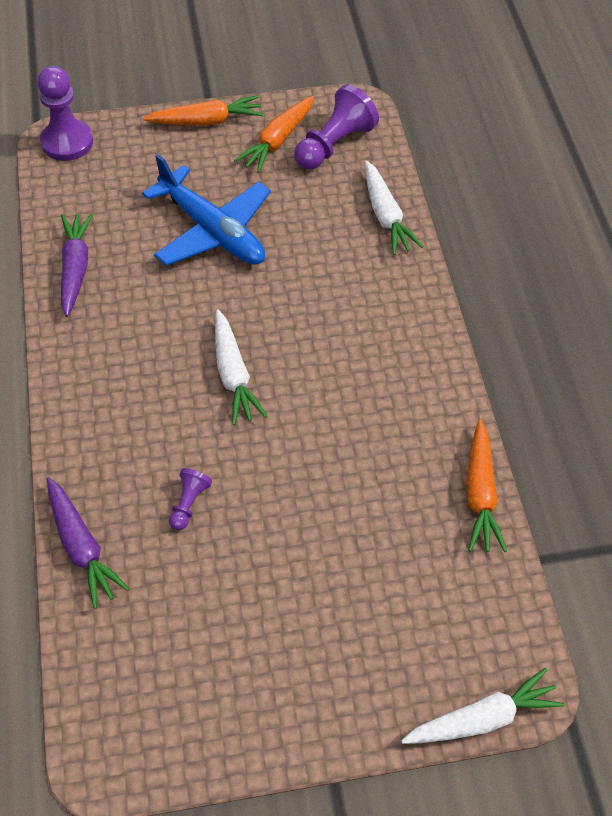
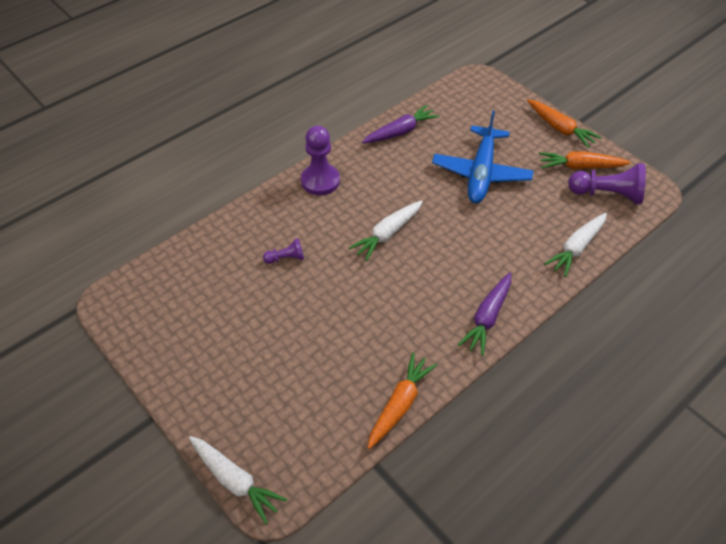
camera: 60 degrees right, 5 degrees down
(67, 142) = (482, 83): purple pawn -> purple pawn (320, 181)
(82, 547) = (228, 227): purple carrot -> purple carrot (487, 317)
(480, 494) = (399, 404): orange carrot -> orange carrot turned 150 degrees clockwise

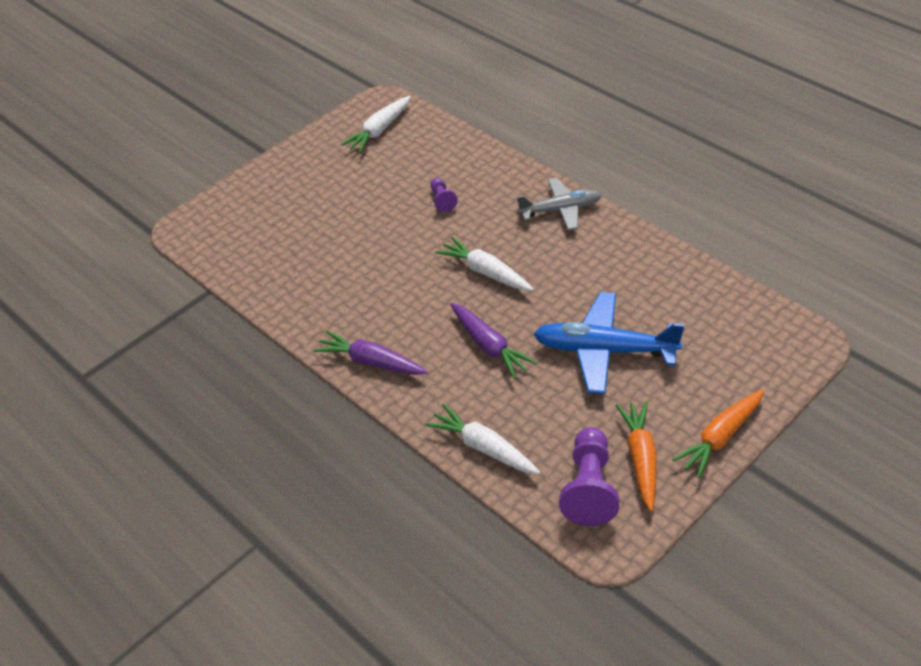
camera: 90 degrees right, 5 degrees down
(235, 480) = (202, 206): white carrot -> white carrot (379, 131)
(320, 181) = (560, 210): purple pawn -> grey plane
(399, 404) = (267, 299): orange carrot -> none
(400, 132) = (665, 269): purple carrot -> purple carrot (489, 346)

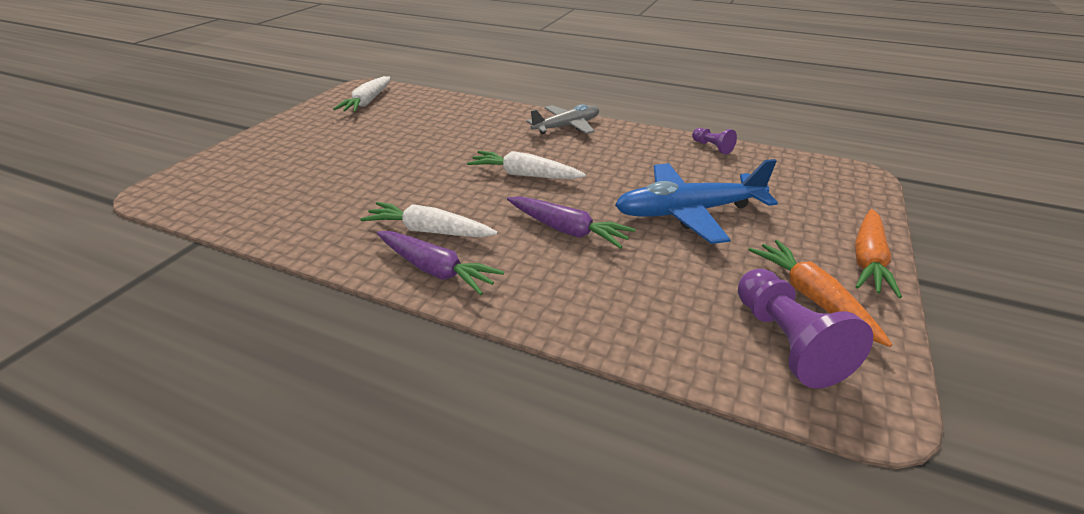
camera: 25 degrees left, 10 degrees down
(371, 362) = (436, 270): purple carrot -> purple carrot turned 150 degrees counterclockwise
(442, 200) = (451, 134): purple pawn -> purple pawn (712, 147)
(483, 447) = (627, 329): white carrot -> white carrot (429, 231)

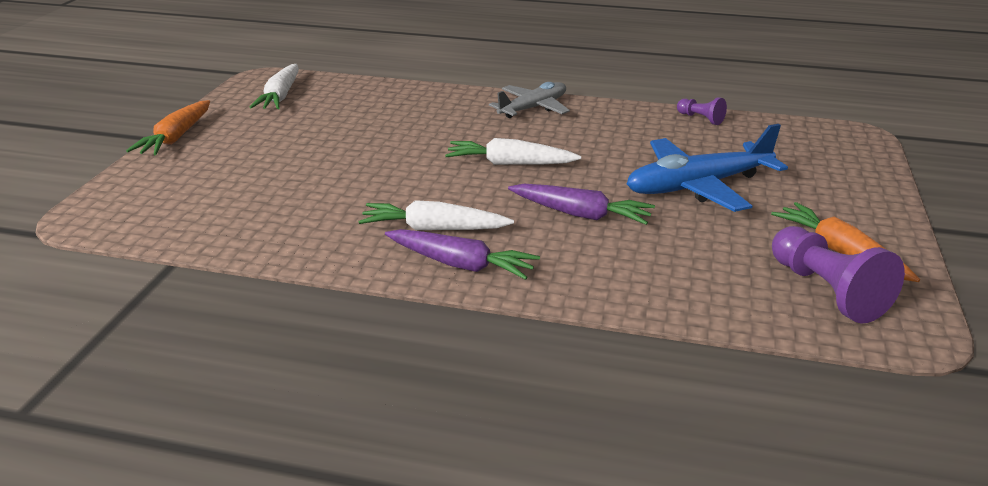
camera: 10 degrees left, 5 degrees down
(868, 260) = (883, 214): orange carrot -> orange carrot (176, 137)

